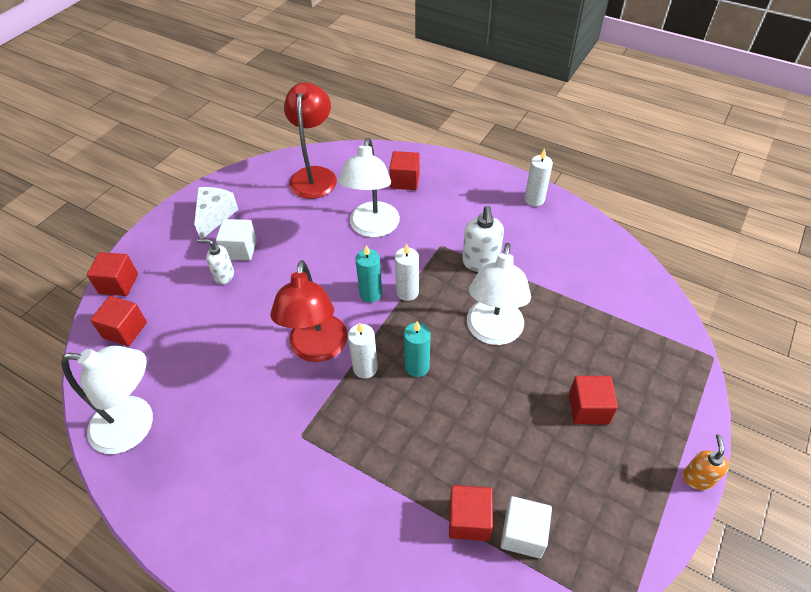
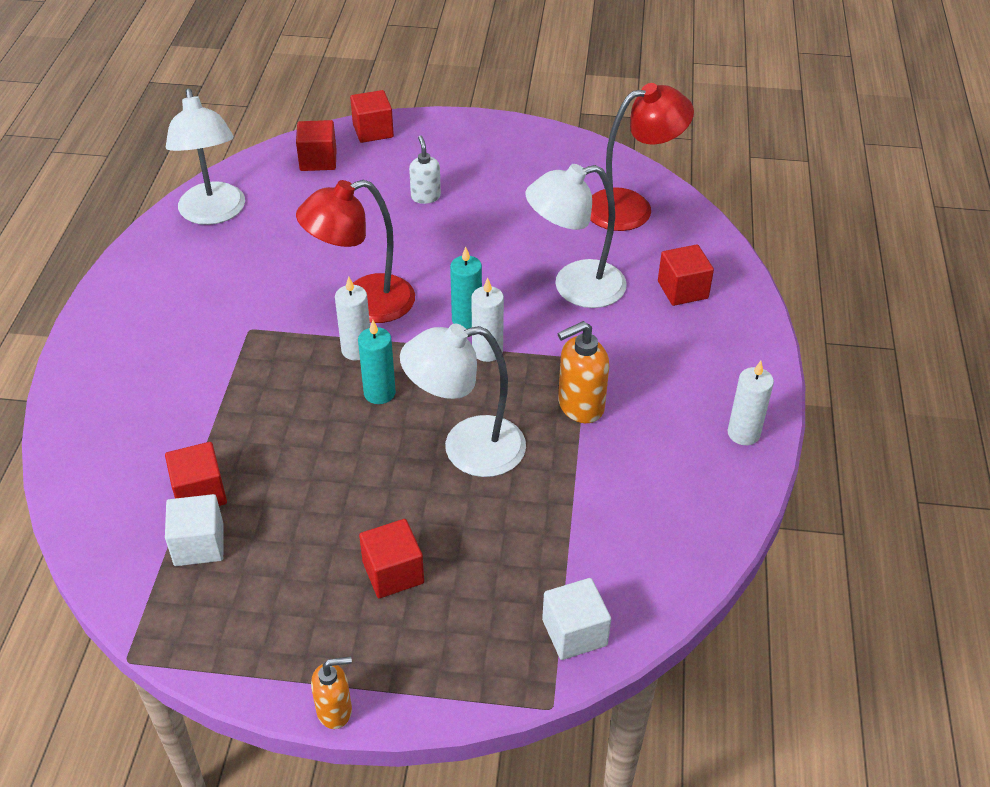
camera: 65 degrees right, 5 degrees down
(215, 216) = (508, 156): white cheese -> none
(240, 249) = (470, 193): white cube -> white cube (574, 632)
(480, 262) = (580, 406): white soap dispenser -> orange soap dispenser

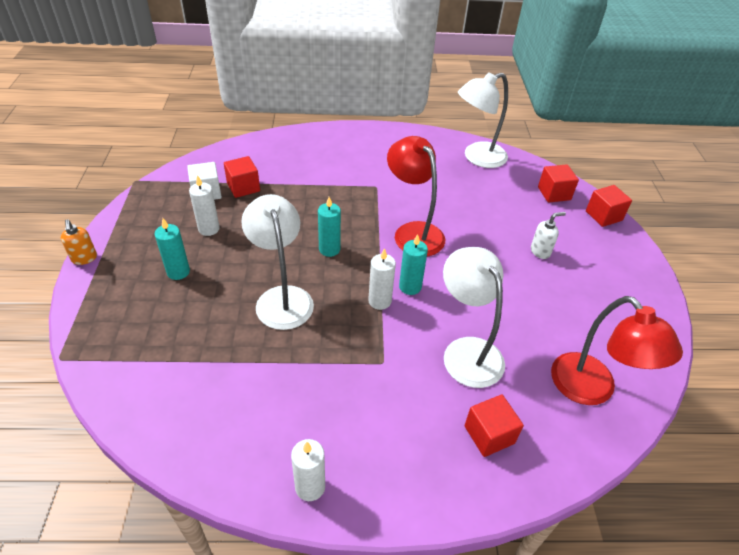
camera: 80 degrees right, 0 degrees up
(356, 350) = (367, 234): white candle -> white candle (209, 229)
(393, 572) = (178, 272): red cube -> turquoise candle
(574, 632) = (116, 368): white cube -> none
(580, 406) = (330, 361): orange soap dispenser -> none

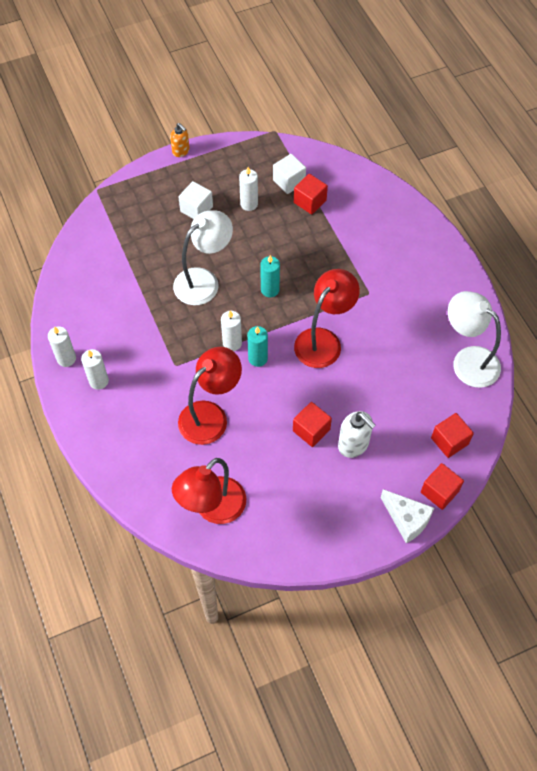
camera: 70 degrees right, 15 degrees up
(84, 258) = (181, 151): orange soap dispenser -> orange soap dispenser turned 90 degrees counterclockwise
(178, 272) = (196, 209): turquoise candle -> white cube
(367, 456) = (99, 381): none -> white candle
(467, 351) = (210, 415): white lamp -> red lamp
(489, 434) = (144, 448): red cube -> red cube (311, 430)
(540, 251) = (353, 445): white soap dispenser -> white soap dispenser, size x1.53
(629, 244) = (407, 520): none -> white cheese

